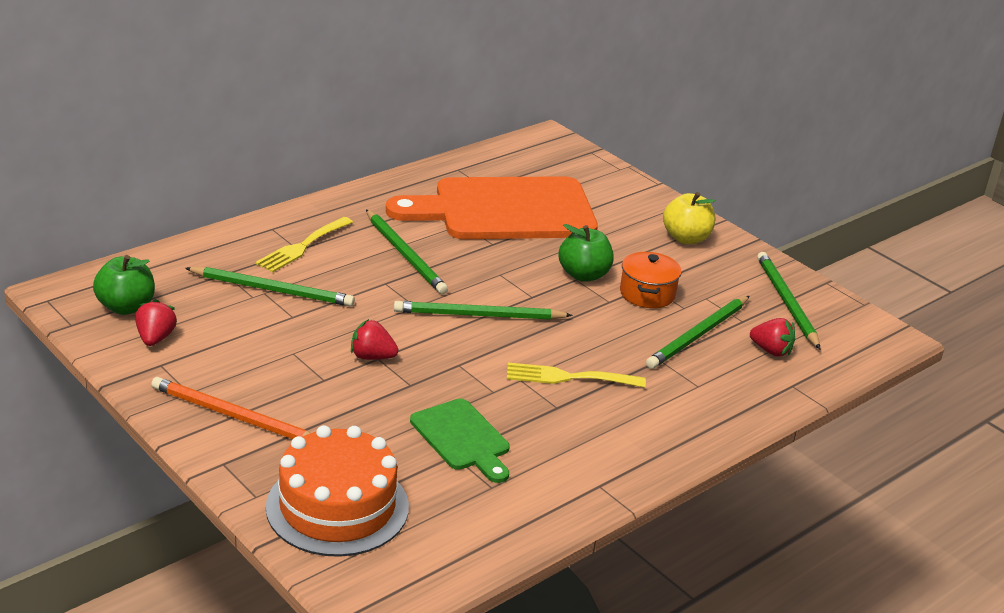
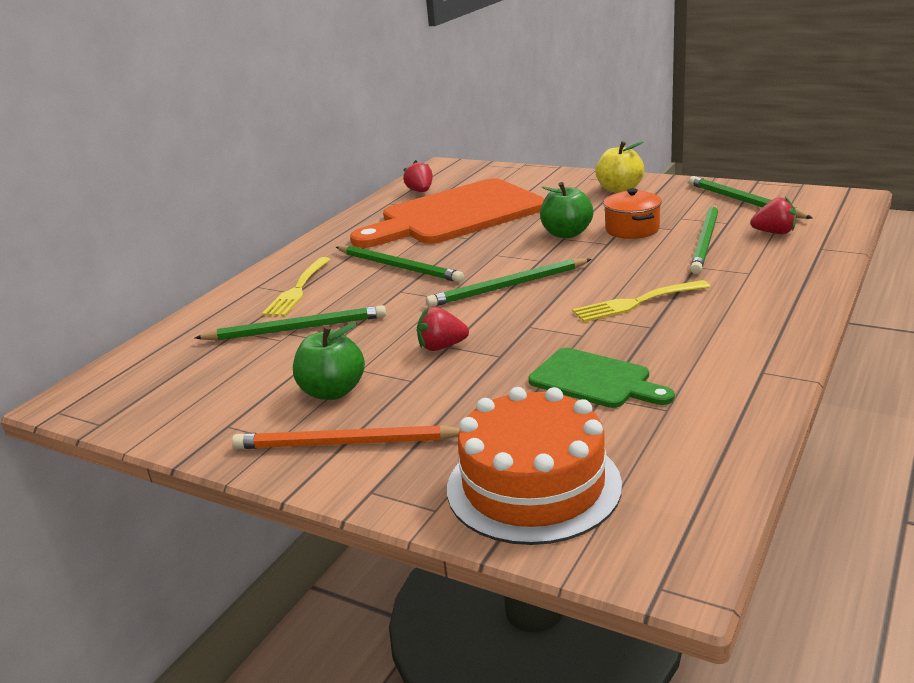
camera: 15 degrees left, 5 degrees down
(126, 307) = (152, 389): green apple -> green apple (332, 391)
(155, 338) = (204, 405): red strawberry -> red strawberry (420, 191)

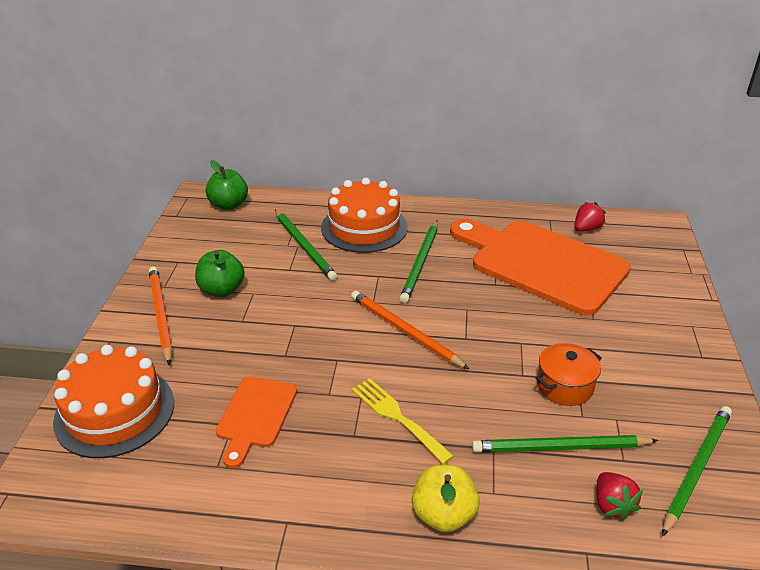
camera: 65 degrees right, 10 degrees up
(298, 290) = (364, 227): yellow fork -> orange cake
(442, 347) = (292, 322): red strawberry -> none
(508, 286) = (404, 331): green pencil -> orange pencil
(566, 234) = (532, 342): green apple -> green apple (229, 205)
(594, 380) = (255, 415): green cutting board -> orange cutting board
(619, 189) = (672, 357): yellow apple -> yellow apple (443, 515)

